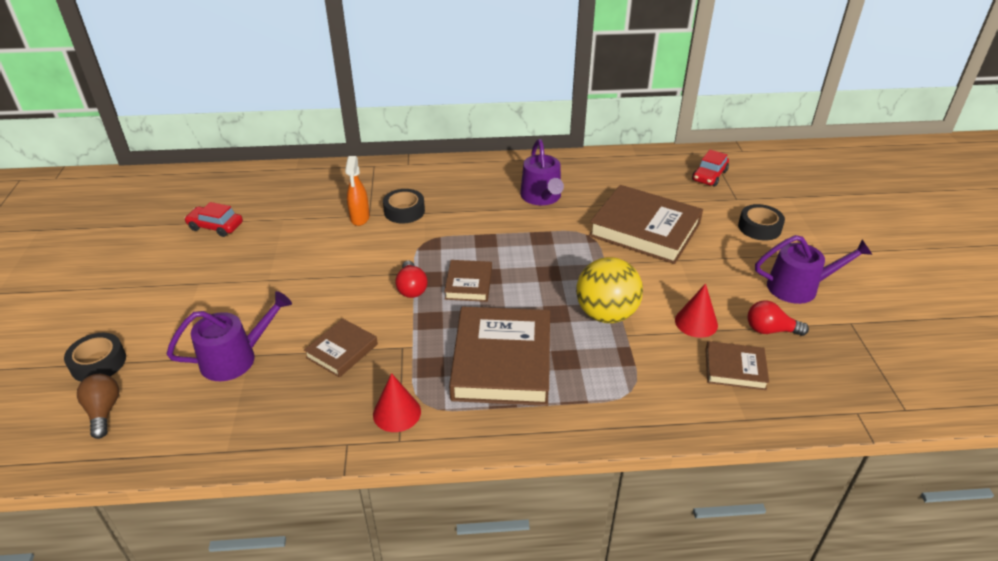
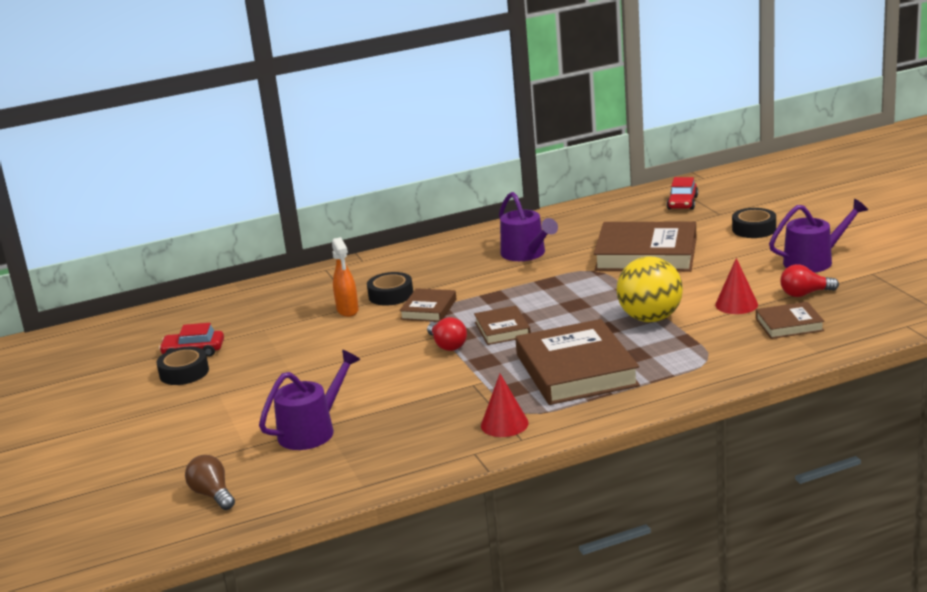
camera: 15 degrees left, 15 degrees down
(98, 363) = (170, 468): black tape -> black tape (184, 372)
(342, 351) = (415, 401): brown book -> brown book (429, 309)

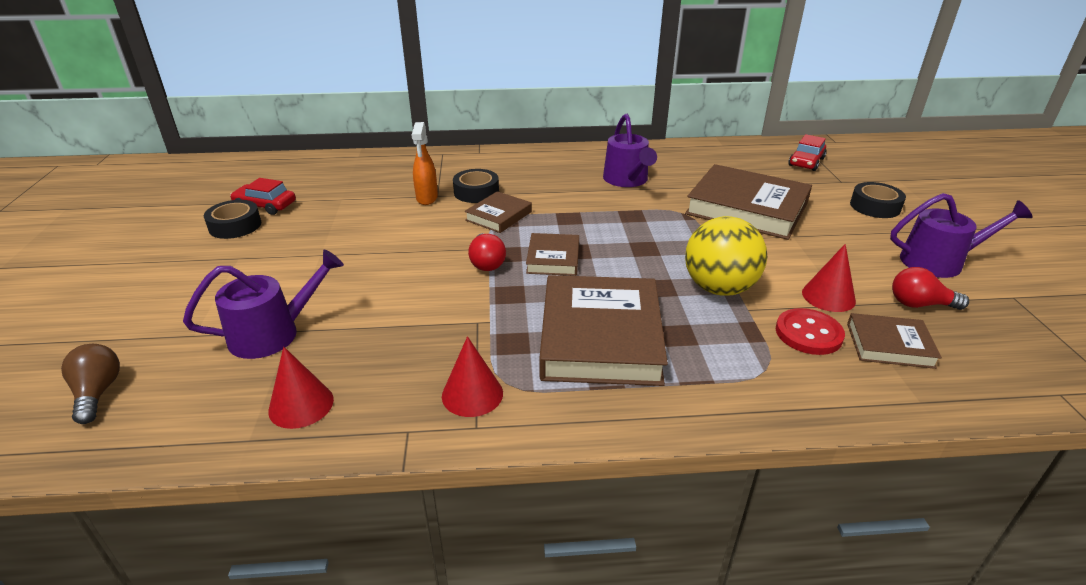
camera: 15 degrees right, 10 degrees up
(381, 461) = (301, 405): none -> red cone
(729, 331) = (808, 333): none -> red button

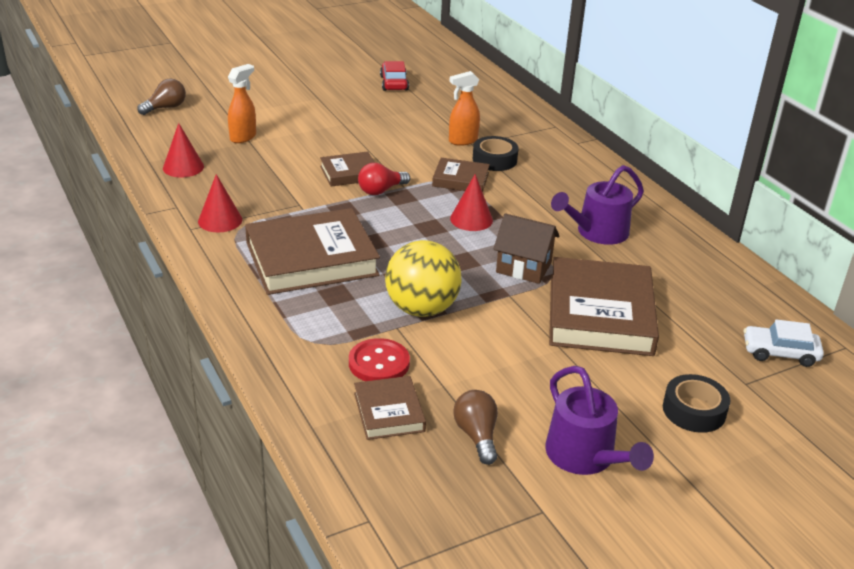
camera: 65 degrees right, 0 degrees up
(235, 226) = (357, 83): black tape -> none
(272, 334) = (243, 137): purple watering can -> orange spray bottle
(553, 258) = (409, 219): brown book -> brown book (349, 173)
(667, 222) = (523, 267): none -> brown house
(806, 162) = (780, 353): red car -> white car
(828, 296) = (451, 374): red cone -> red cone (471, 219)
(919, 304) = (477, 436): red light bulb -> brown light bulb

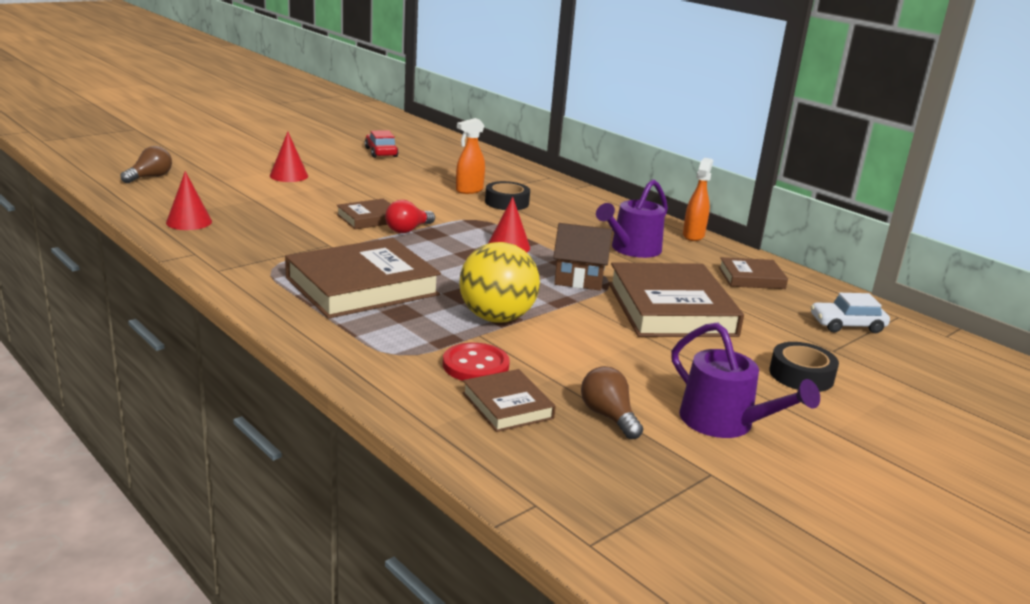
camera: 15 degrees left, 10 degrees down
(220, 220) = (248, 261): red cone -> red cone (289, 176)
(243, 137) = (245, 196): orange spray bottle -> orange spray bottle (693, 235)
(460, 179) = (482, 218): brown book -> brown book (751, 278)

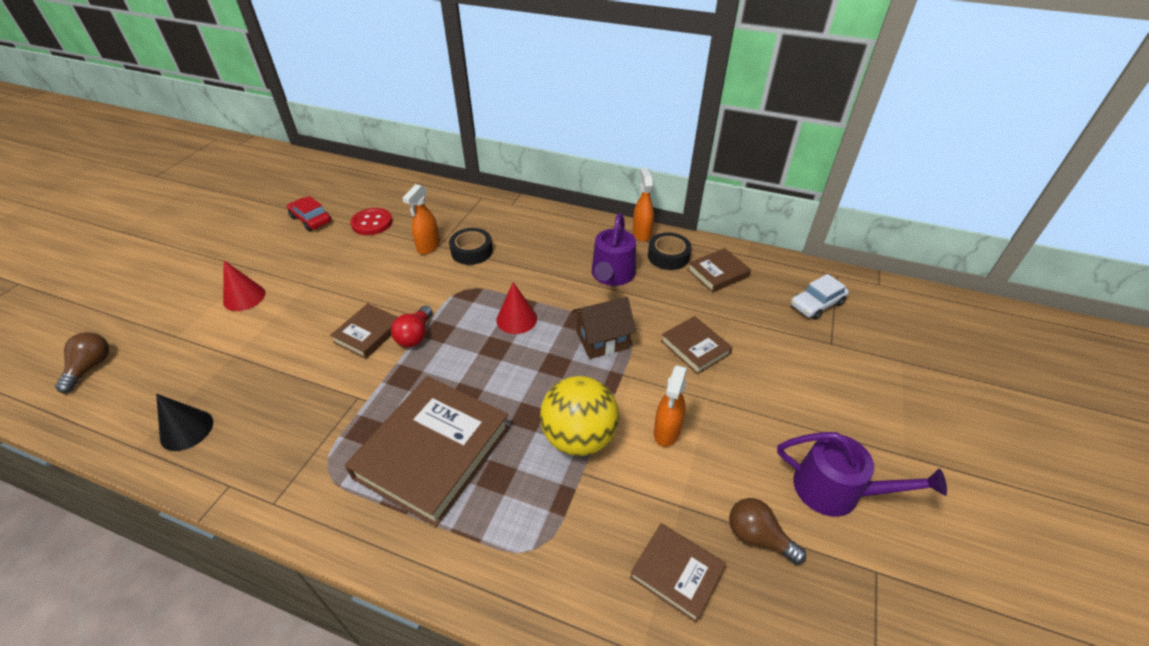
camera: 25 degrees left, 20 degrees up
(189, 222) = (186, 430): red cone -> black cone
(475, 365) = (611, 525): red button -> red button (372, 223)
(584, 341) = (666, 432): none -> orange spray bottle
(671, 309) = (695, 347): brown book -> brown book, size x0.51
(801, 375) = (836, 390): black tape -> black tape (668, 256)

